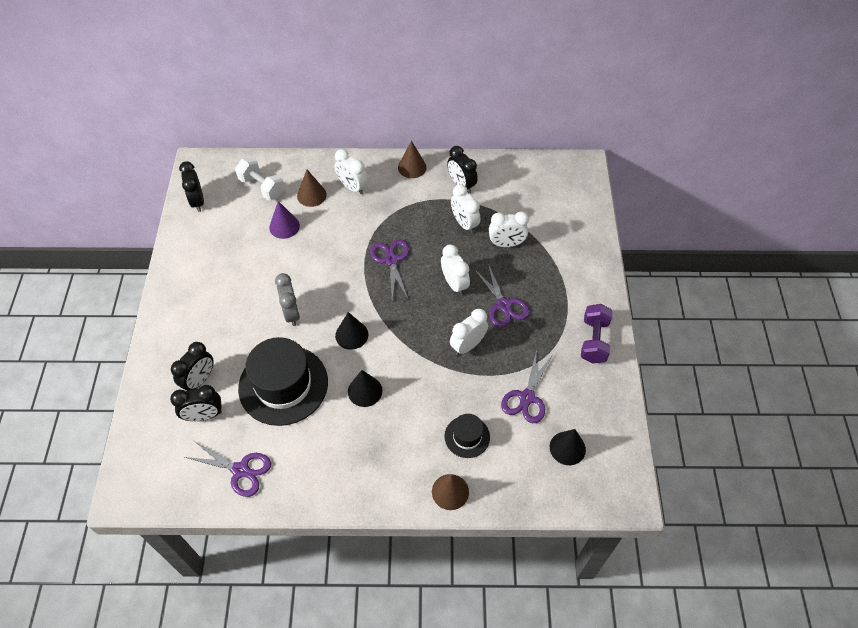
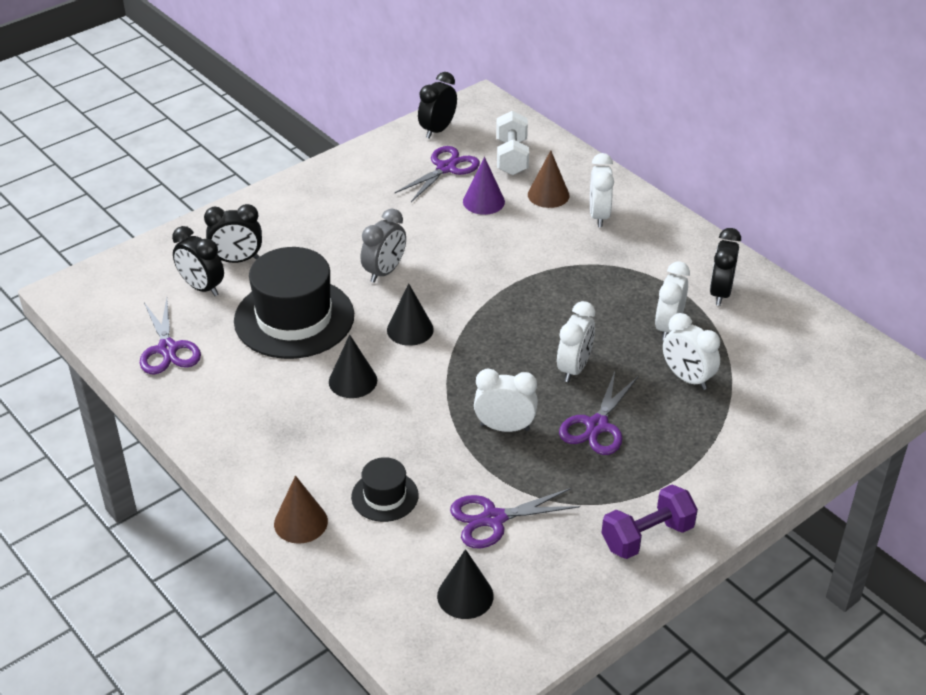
camera: 50 degrees right, 15 degrees down
(391, 260) = (542, 301): purple scissors -> purple scissors (446, 168)
(412, 167) = (689, 241): brown cone -> none

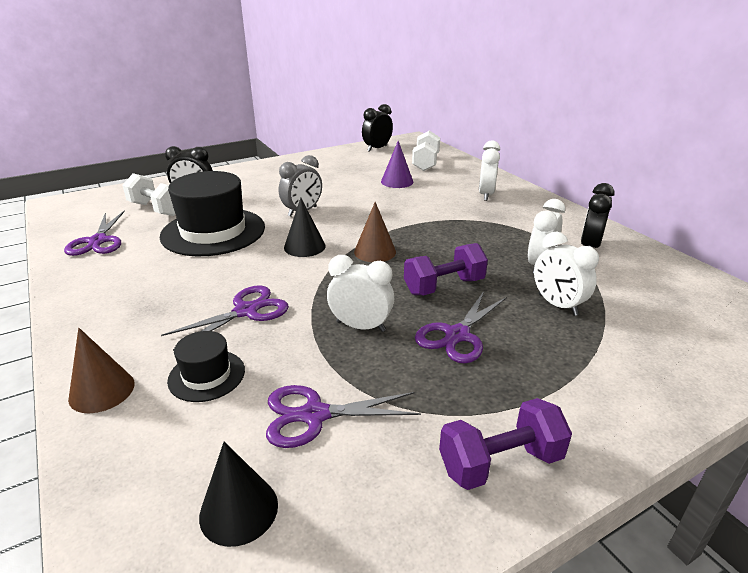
camera: 10 degrees right, 10 degrees down
(202, 287) = (156, 209): black clock -> white dumbbell
(353, 381) = (235, 276): black cone -> none
(446, 168) = (375, 165): purple scissors -> purple scissors (246, 311)
(548, 195) = (448, 182): brown cone -> brown cone (375, 251)
(574, 368) = (444, 286): white clock -> purple dumbbell

